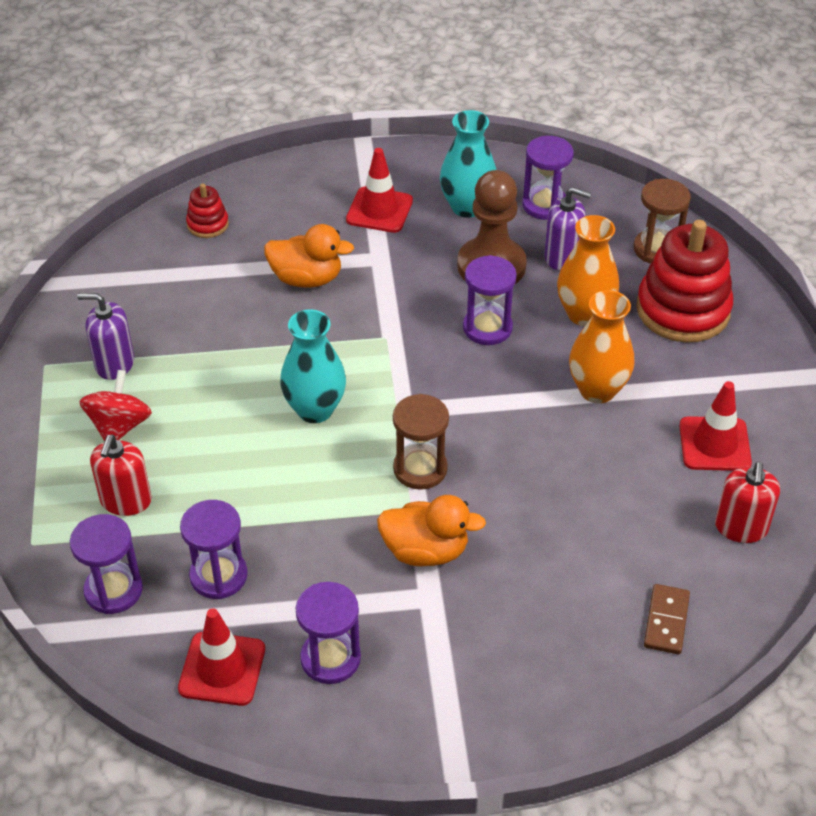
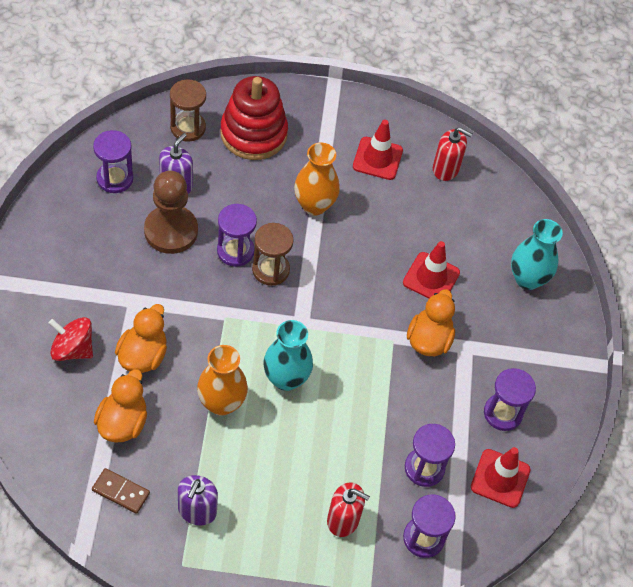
camera: 85 degrees left, 10 degrees up
(119, 426) = (267, 515): red spinning top -> red spinning top (72, 349)
(208, 224) = (49, 416): red stacking toy -> none
(214, 281) = (123, 422): none -> orange duck
(379, 210) = (79, 288): red traffic cone -> red traffic cone (431, 277)
(420, 469) = (358, 326): brown hourglass -> brown hourglass (270, 270)
(467, 207) = (98, 228): turquoise vase -> turquoise vase (527, 279)
(584, 314) = (239, 190): orange vase -> orange vase (221, 403)
(666, 621) = (506, 229): brown domino -> brown domino (120, 492)

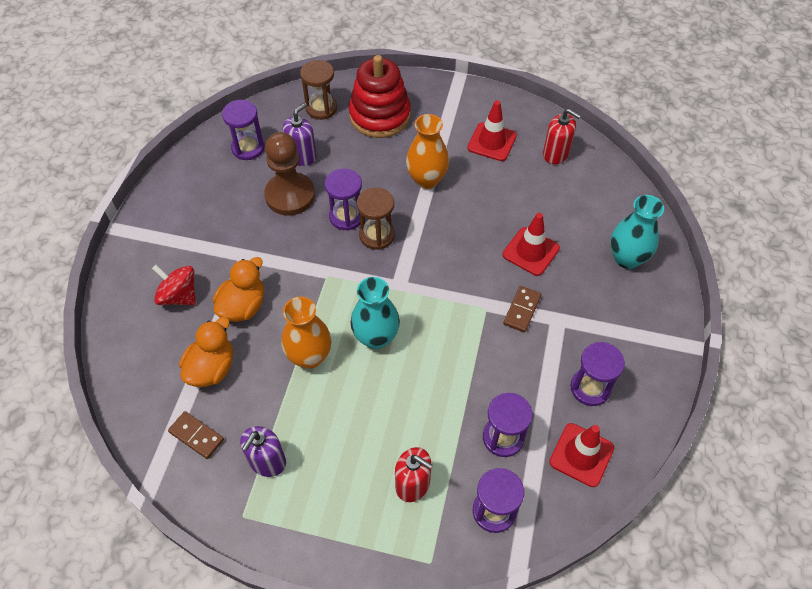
camera: 15 degrees right, 0 degrees up
(429, 340) = (522, 310): orange duck -> brown domino

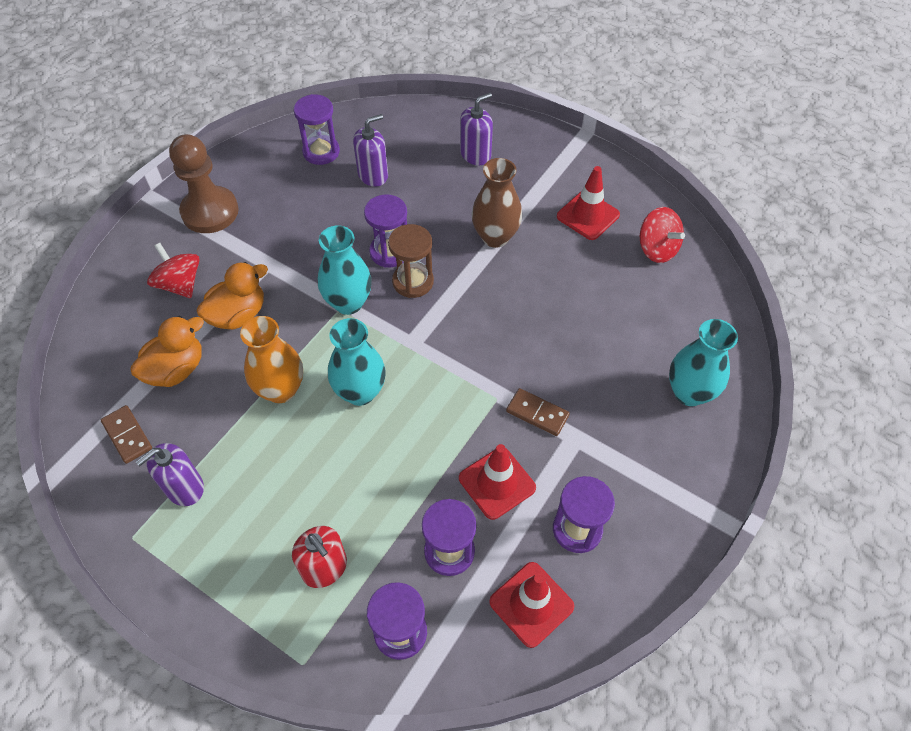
camera: 20 degrees right, 0 degrees up
(290, 195) = (341, 213): brown pawn -> brown pawn (210, 212)
(321, 108) = (416, 130): brown hourglass -> none
(332, 268) = (348, 303): none -> turquoise vase
(380, 116) = (475, 154): red stacking toy -> purple soap dispenser
(426, 179) = (495, 237): orange vase -> brown vase
(522, 310) = (537, 413): brown domino -> brown domino turned 75 degrees clockwise
(531, 251) = (577, 350): red traffic cone -> red traffic cone (497, 483)
(556, 154) = (657, 249): red soap dispenser -> red spinning top

